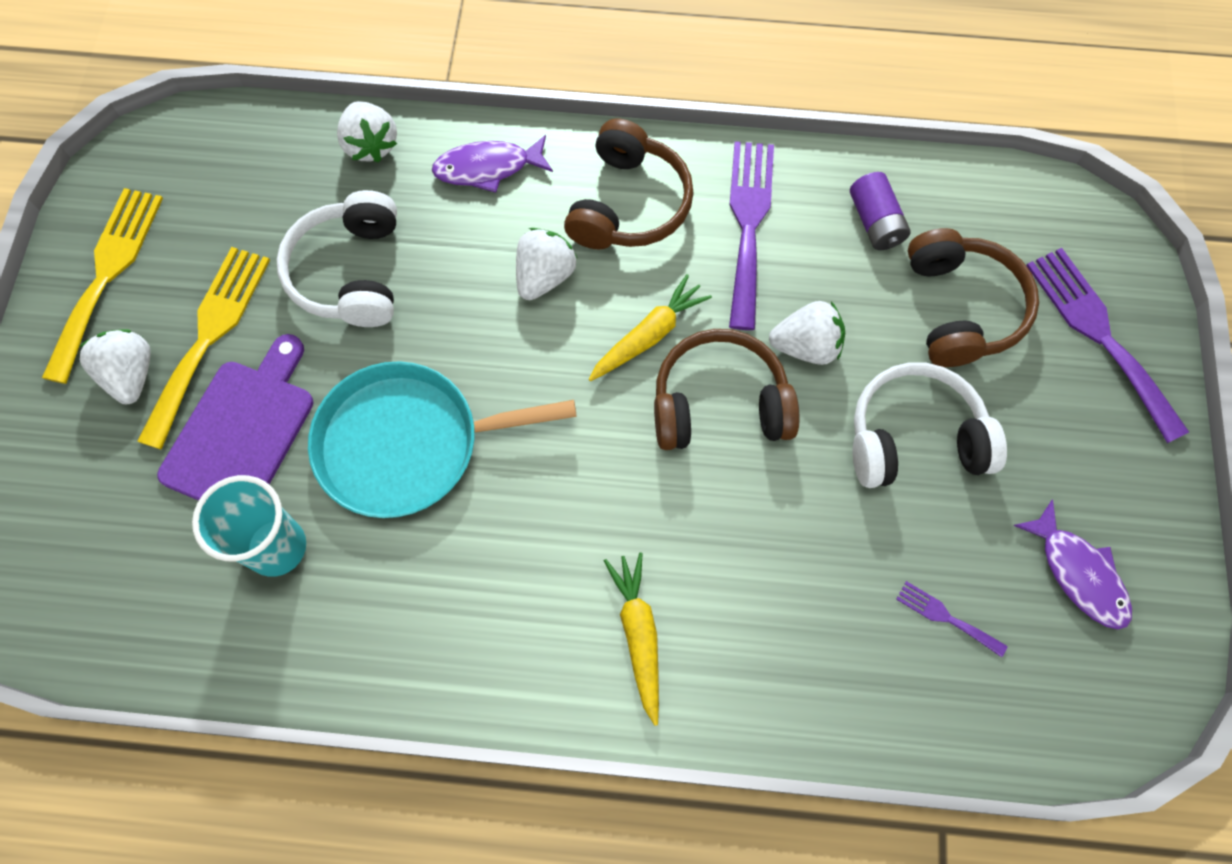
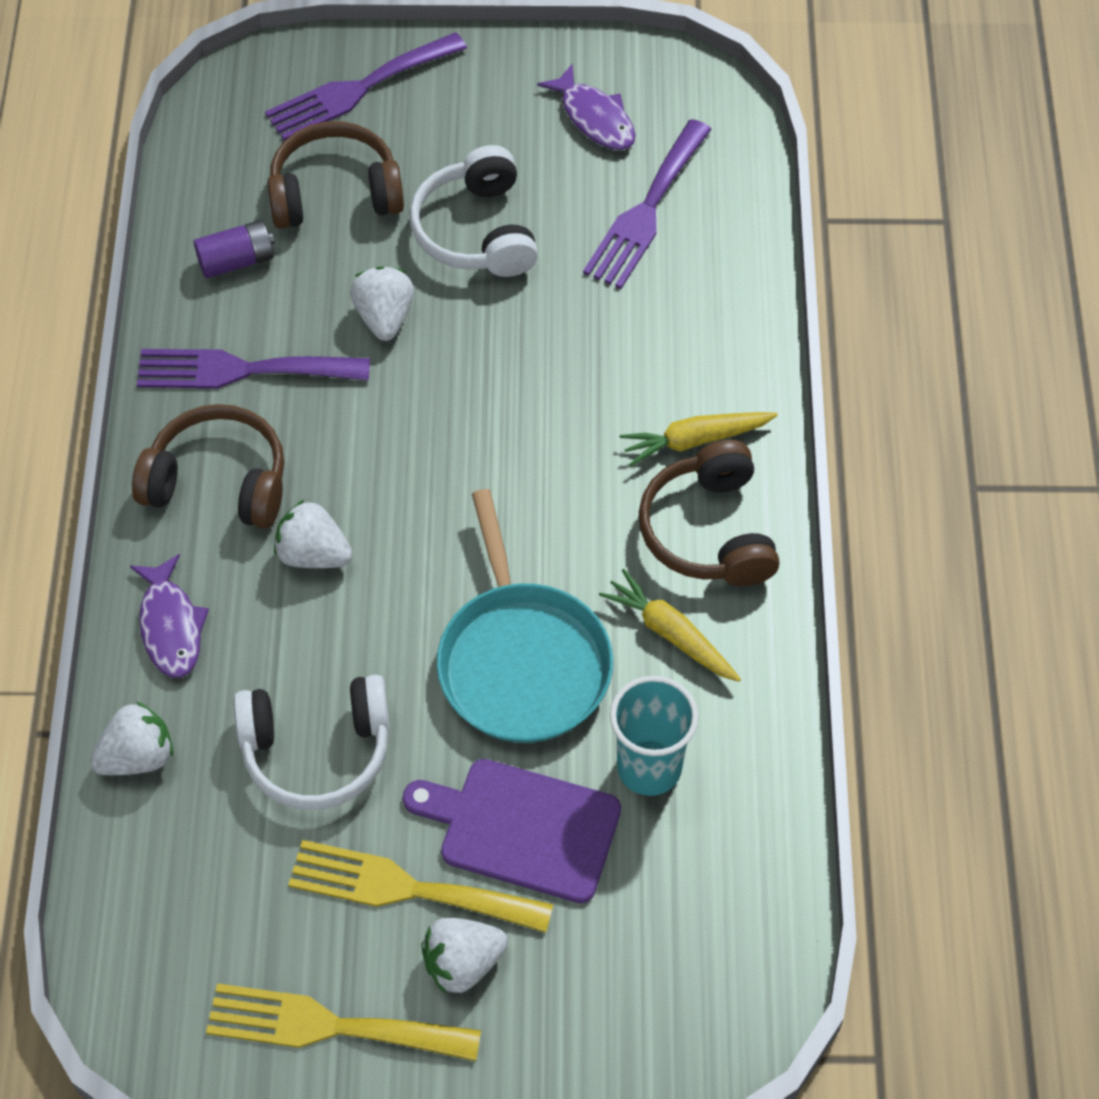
camera: 95 degrees left, 10 degrees down
(649, 335) = (380, 452): yellow carrot -> yellow carrot (670, 634)
(719, 403) = (453, 387): brown headphones -> brown headphones (708, 531)
(946, 617) = (646, 211): purple fork -> purple fork, size x2.17
(1078, 573) = (594, 118): purple fish -> purple fish turned 90 degrees clockwise

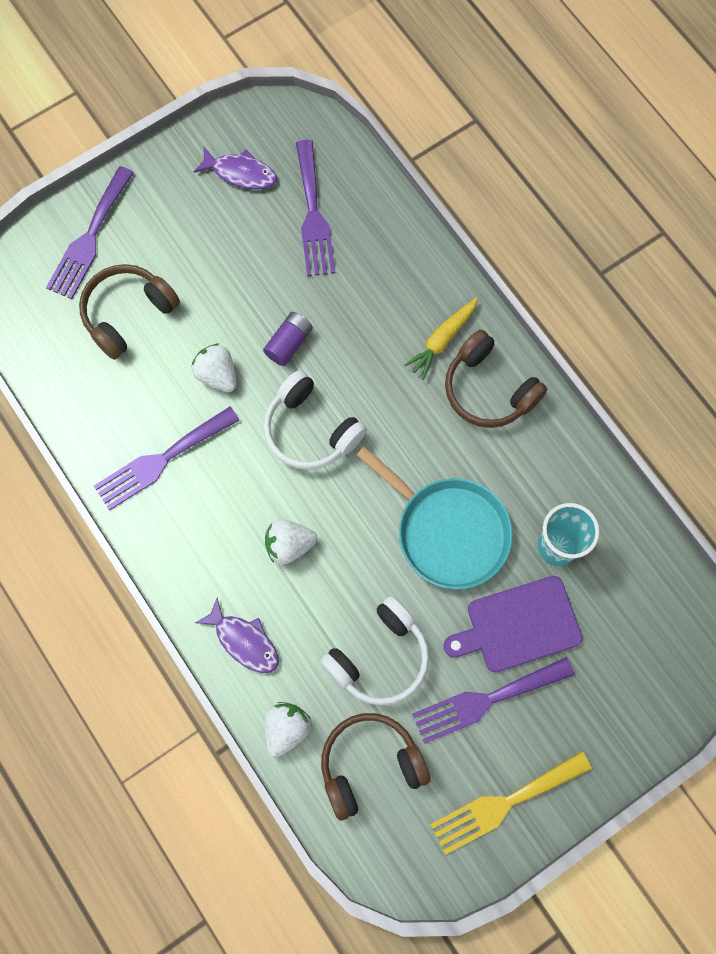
camera: 35 degrees left, 15 degrees up
(218, 481) = (202, 537): brown headphones -> brown headphones (370, 764)
(237, 261) = (104, 394): purple battery -> purple battery (289, 343)
(408, 888) = (486, 700): yellow fork -> purple fork
(462, 964) = (544, 721): white strawberry -> none
(476, 231) = (228, 287): white headphones -> white headphones (310, 430)
(670, 634) = (512, 462): yellow carrot -> none

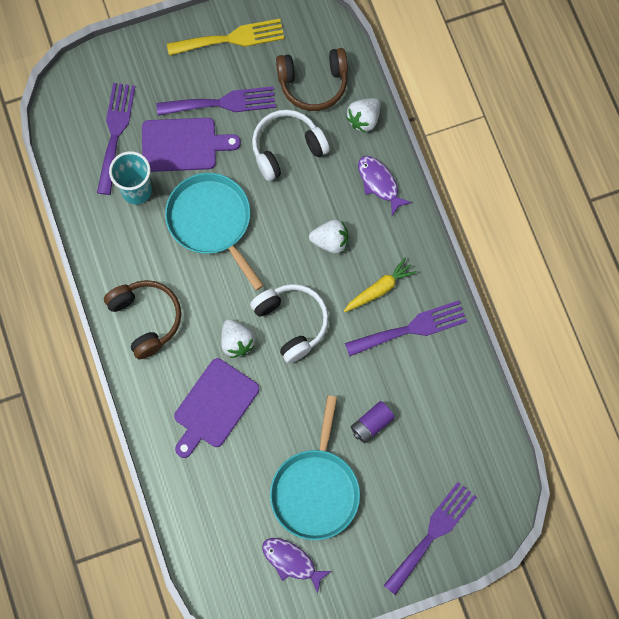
camera: 165 degrees left, 0 degrees up
(128, 314) = (414, 456): brown headphones -> none
(217, 375) = (353, 386): white strawberry -> white strawberry (237, 342)
(232, 251) = (316, 490): none -> turquoise pan
(289, 343) = (290, 397): purple battery -> purple battery (371, 424)
(313, 215) = (240, 505): purple fork -> purple fork (115, 133)
(375, 311) = (214, 406): none -> purple cutting board
(442, 340) = (168, 368): yellow carrot -> yellow carrot (379, 289)

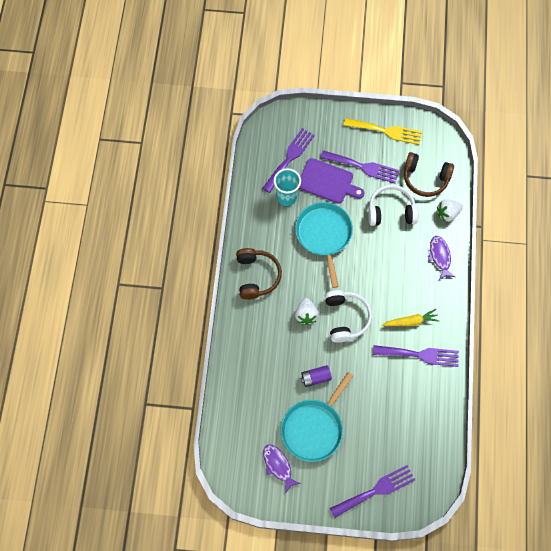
camera: 25 degrees right, 5 degrees down
(214, 406) = (274, 347): purple cutting board -> none
(330, 241) = (392, 279): white strawberry -> none
(371, 424) = (367, 403): purple battery -> purple battery (315, 378)

